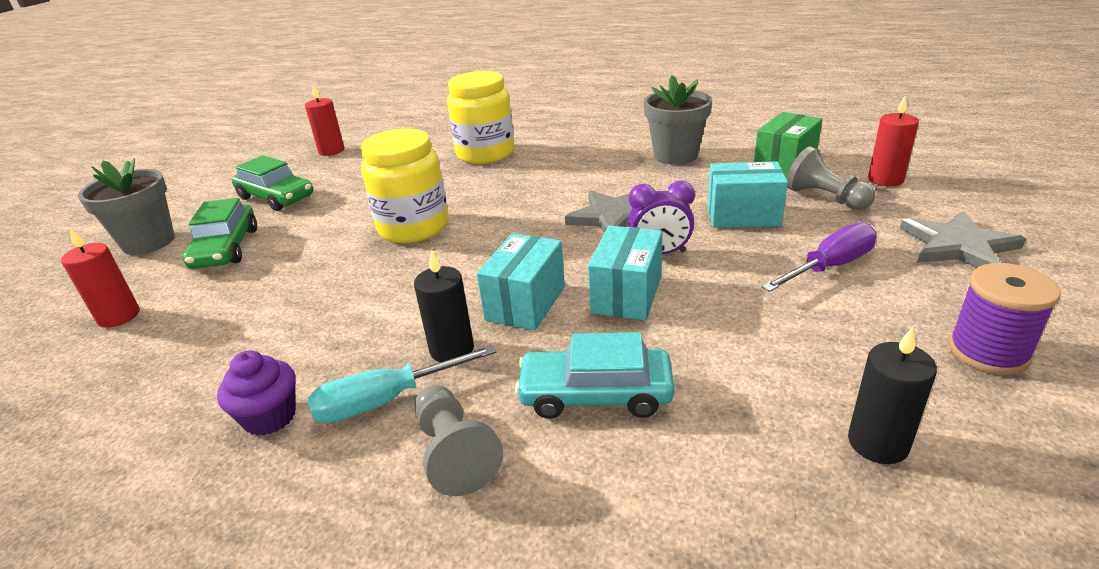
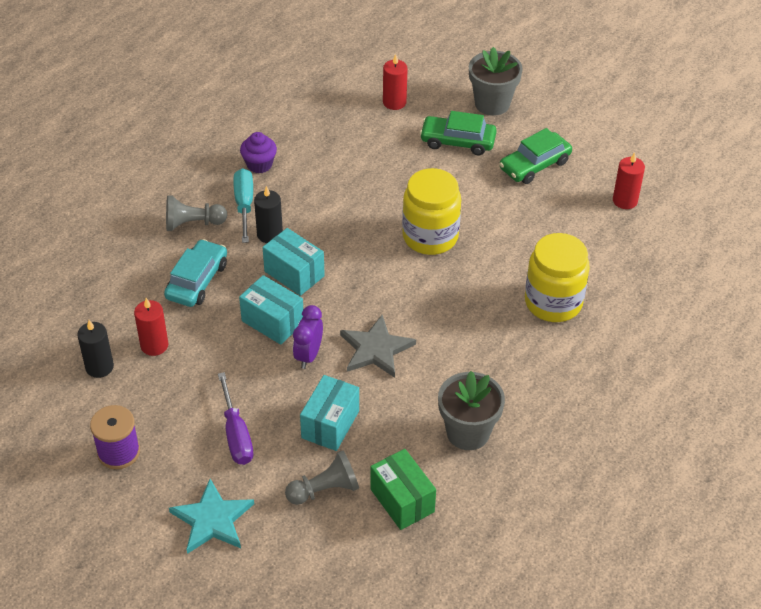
camera: 105 degrees right, 15 degrees up
(885, 179) = (329, 550): red candle -> red candle (154, 345)
(958, 246) = (212, 519): grey star -> turquoise star

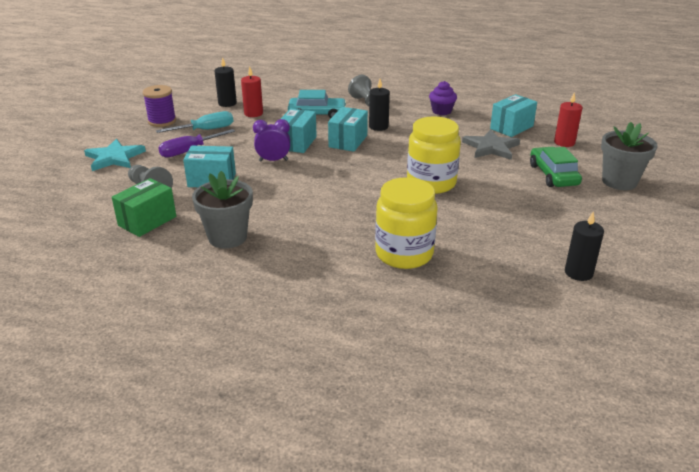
camera: 70 degrees right, 15 degrees down
(244, 205) = (398, 114): turquoise screwdriver -> turquoise screwdriver (205, 130)
(337, 125) = (511, 127): none -> turquoise box
(376, 349) = (295, 183): grey star -> grey star (491, 147)
(534, 165) = (568, 215): green car -> none
(625, 200) = (578, 273): red candle -> black candle

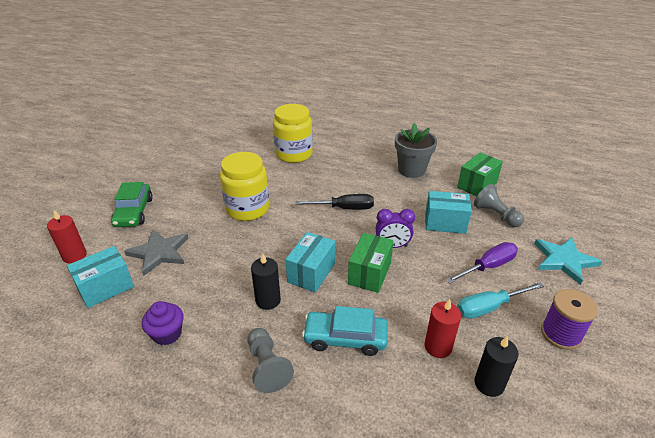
camera: 175 degrees left, 5 degrees up
(297, 143) = (369, 273): turquoise box -> green box
(322, 188) = (344, 208): none -> black screwdriver
(578, 273) = (196, 139): black candle -> none
(619, 181) = (86, 202): grey flower pot -> none

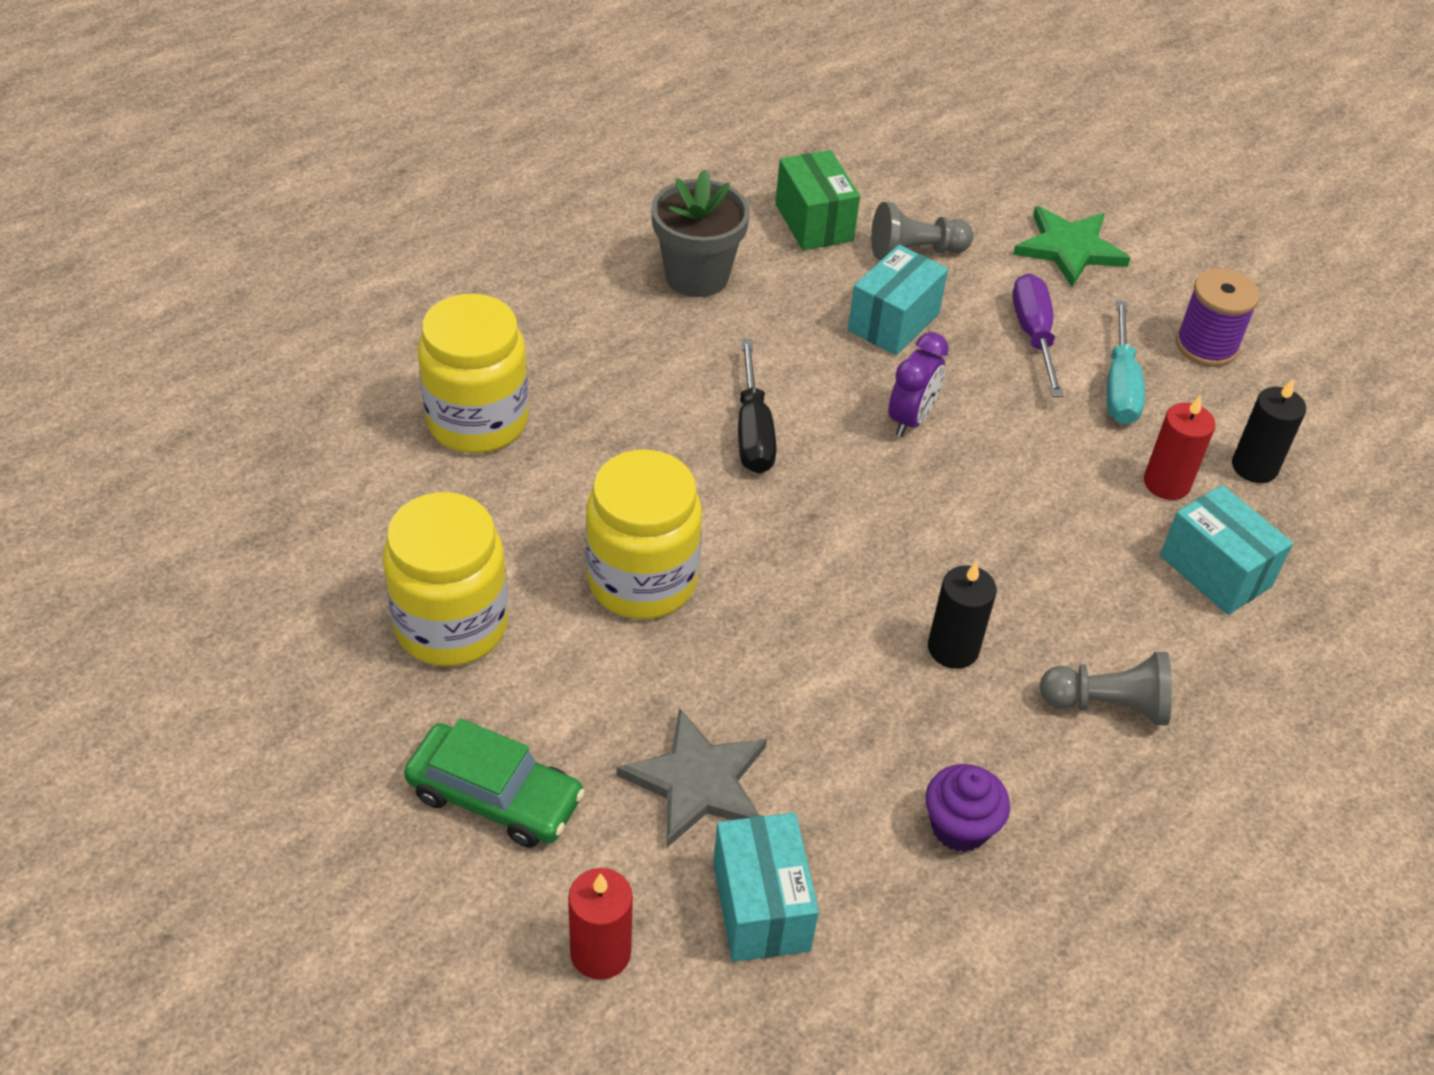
camera: 65 degrees left, 10 degrees up
(201, 180) = (451, 625): none -> yellow jar
(311, 273) = (915, 559): turquoise box -> turquoise box (1215, 571)
(344, 208) = (753, 431): black screwdriver -> black screwdriver turned 150 degrees clockwise
(345, 338) = (1096, 581): turquoise car -> none
(369, 273) = (964, 483): green box -> none
(564, 260) = (1069, 248): turquoise star -> green star

